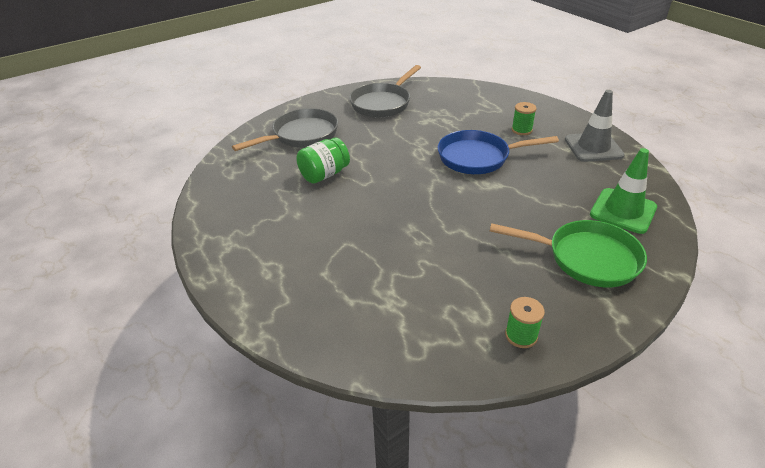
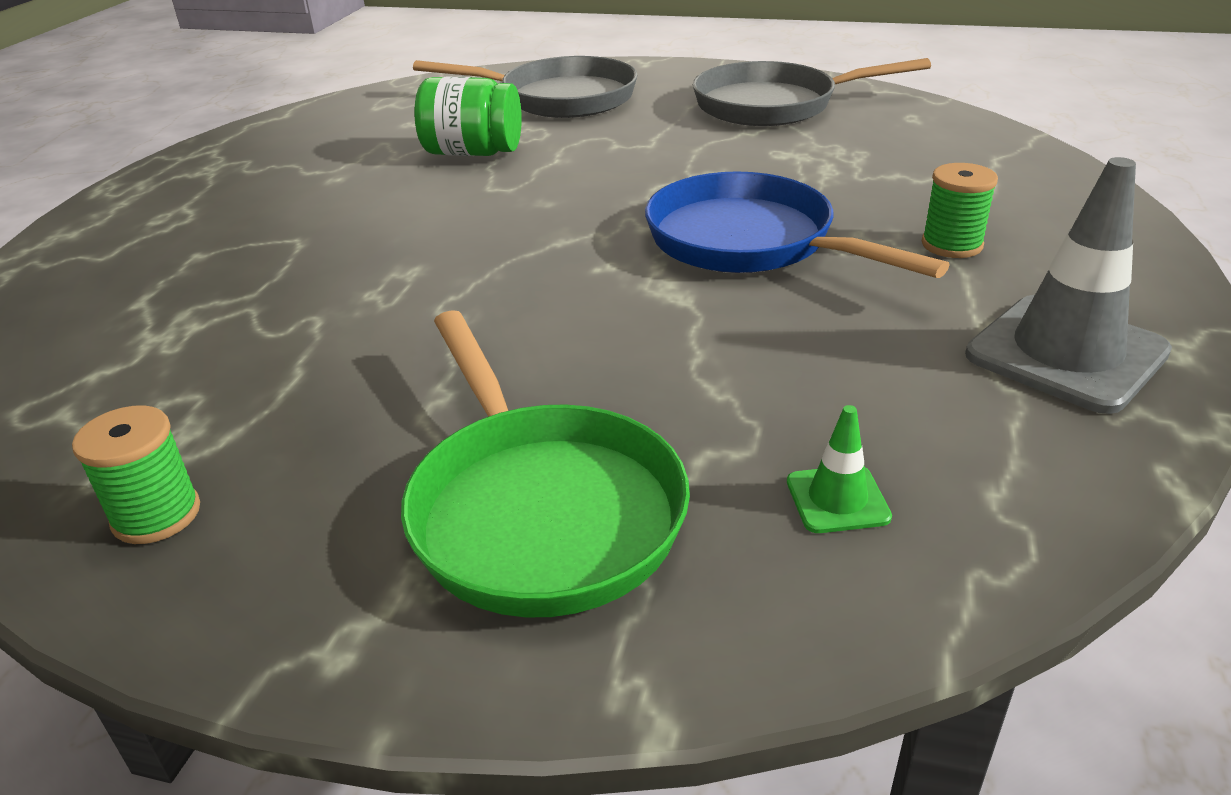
camera: 50 degrees right, 5 degrees down
(623, 211) = (837, 499): green traffic cone -> green traffic cone, size x0.47

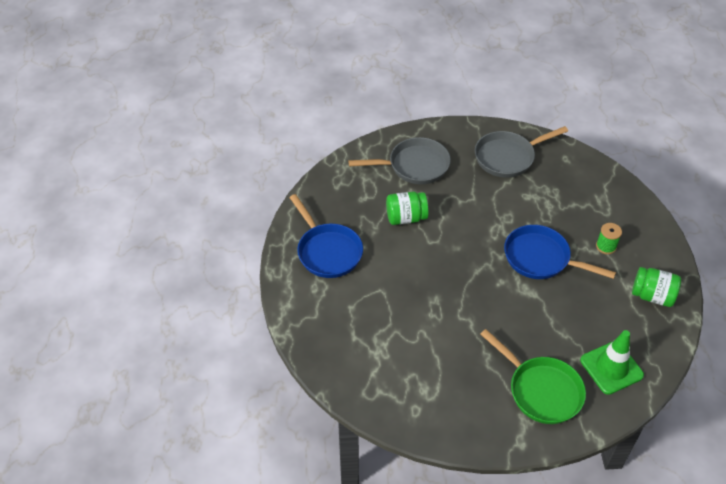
camera: 20 degrees left, 15 degrees up
(156, 515) = (443, 419): green spool -> none
(255, 175) = (327, 251): none -> blue pan
(837, 499) = (611, 368): green traffic cone -> green traffic cone, size x2.14
(1066, 353) = (652, 296): grey traffic cone -> green jar

